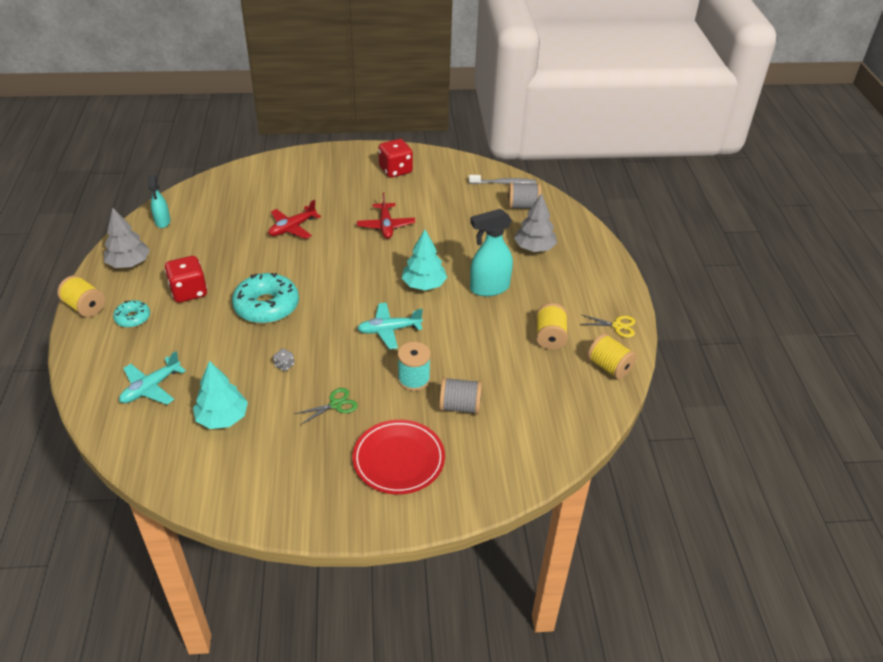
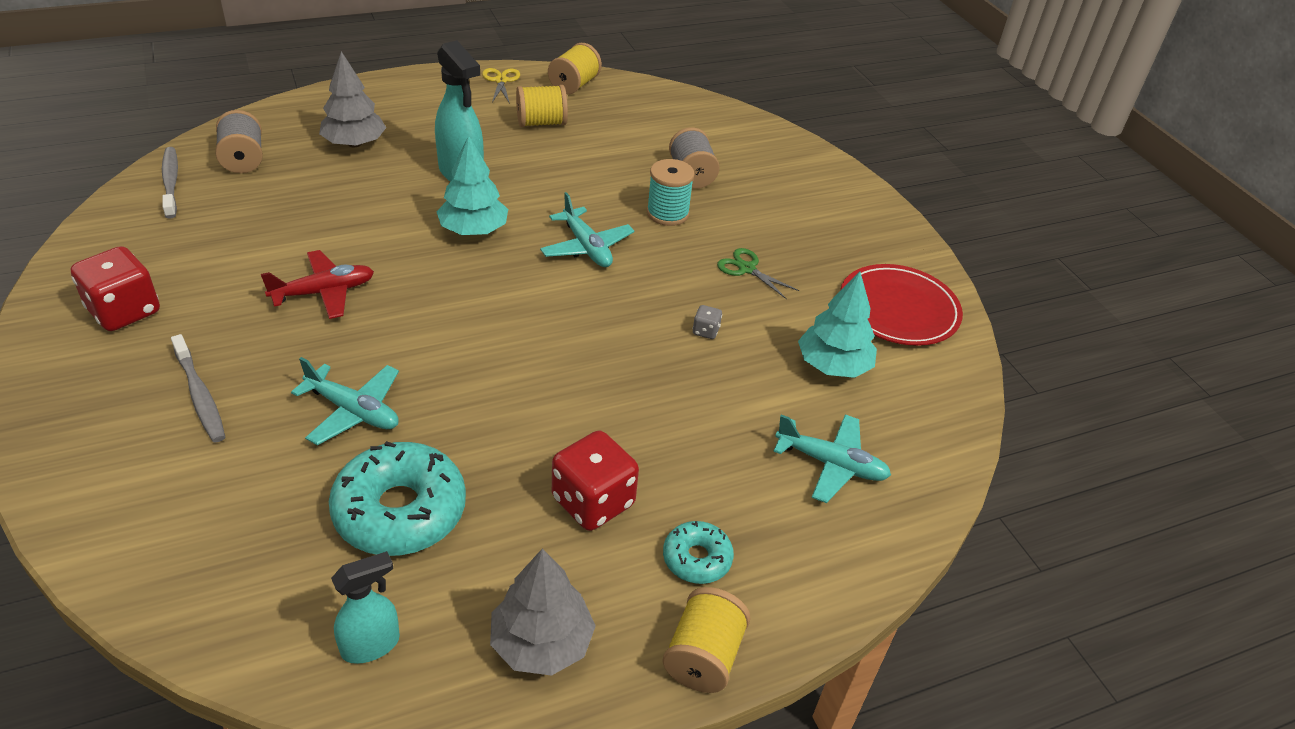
camera: 110 degrees left, 0 degrees up
(266, 306) = (589, 385): turquoise donut -> turquoise donut (400, 511)
(292, 228) = (353, 411): red plane -> turquoise plane
(326, 188) = (200, 395): none -> grey toothbrush
(398, 459) = (795, 207): red plate -> red plate (898, 309)

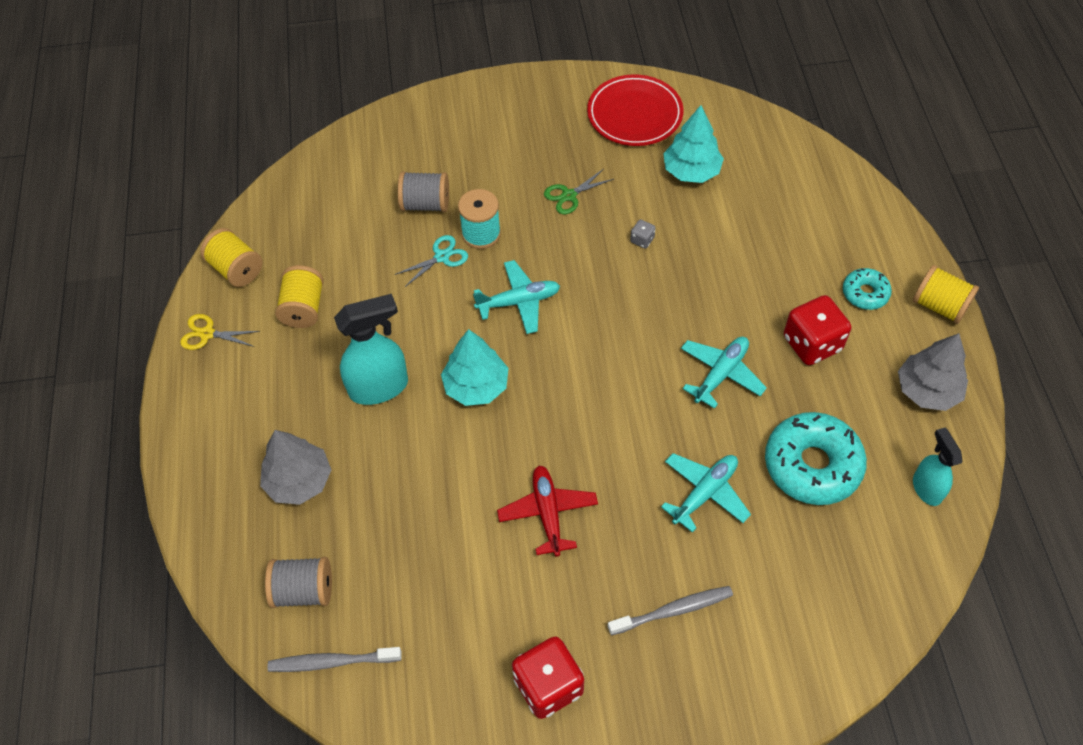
camera: 70 degrees left, 15 degrees up
(628, 192) = (442, 257): none -> turquoise scissors
(831, 464) = (788, 199): turquoise plane -> turquoise plane (721, 374)

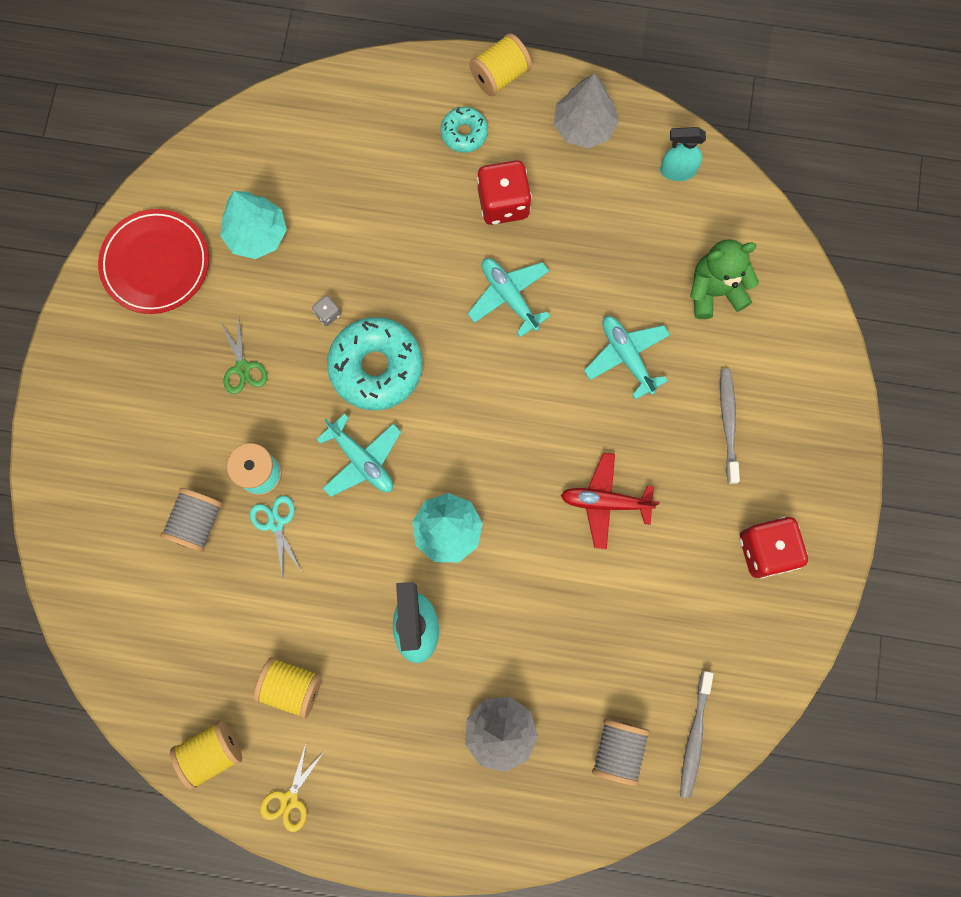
camera: 75 degrees left, 20 degrees up
(519, 302) = (361, 460): turquoise plane -> turquoise plane turned 135 degrees clockwise
(812, 465) = (627, 255): turquoise donut -> turquoise donut (376, 367)
(812, 559) = (714, 291): none -> green teddy bear

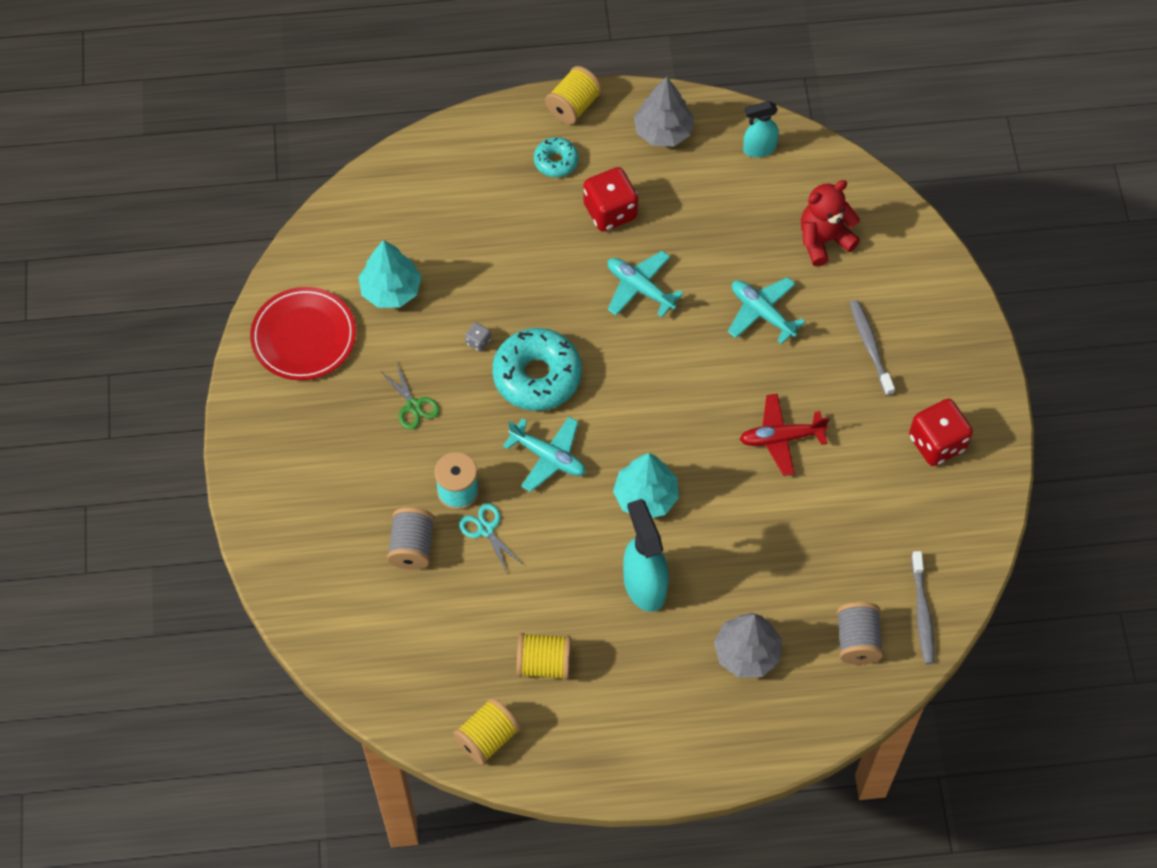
camera: 15 degrees left, 15 degrees down
(289, 799) = (572, 759): yellow scissors -> none
(714, 291) = (824, 240): green teddy bear -> red teddy bear

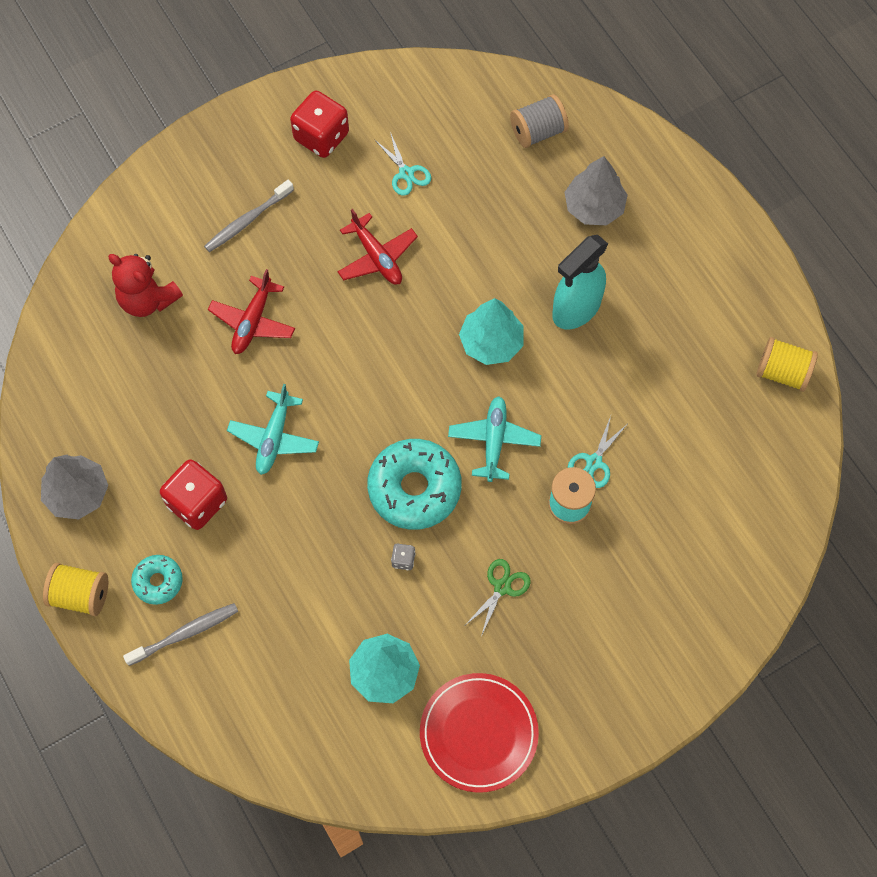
camera: 115 degrees left, 5 degrees up
(412, 546) = (645, 518): grey spool -> none
(544, 663) = (691, 357): yellow spool -> none
(759, 149) = (63, 396): turquoise spray bottle -> none
(762, 313) = (253, 321): turquoise plane -> red plane
(862, 500) = (406, 173): none -> turquoise scissors
(922, 612) = (487, 94): grey toothbrush -> grey toothbrush (185, 633)

